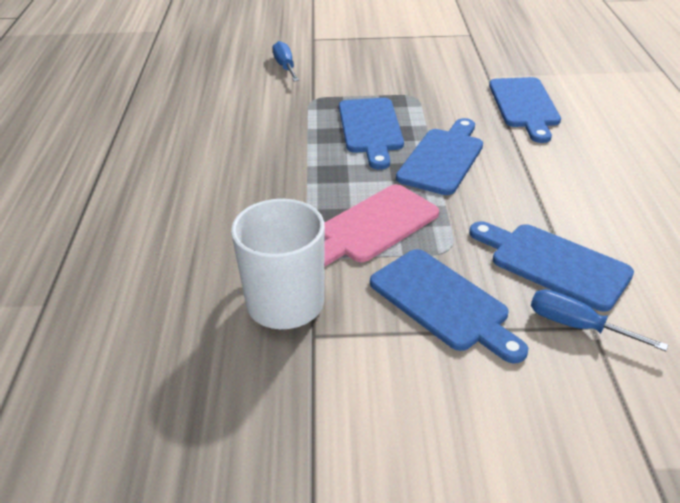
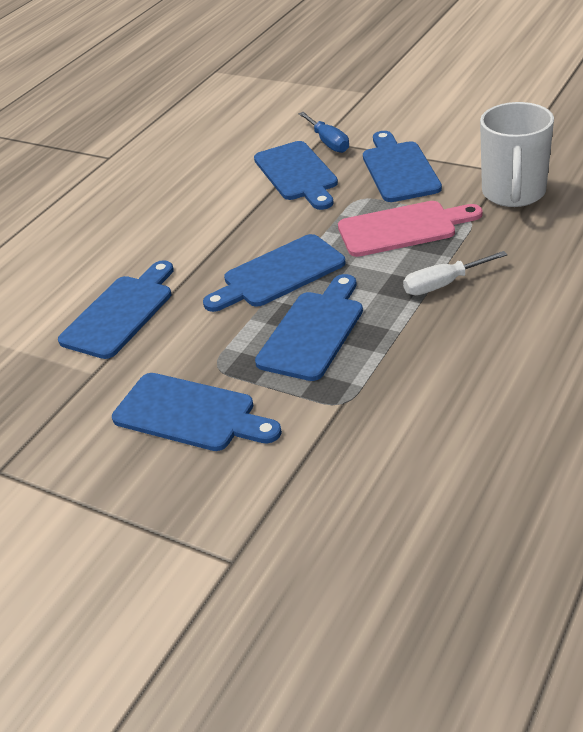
camera: 145 degrees left, 0 degrees up
(285, 66) = (332, 493): blue screwdriver -> none
(298, 184) = (443, 284): none -> white screwdriver
(400, 74) = (190, 414): none -> blue cutting board

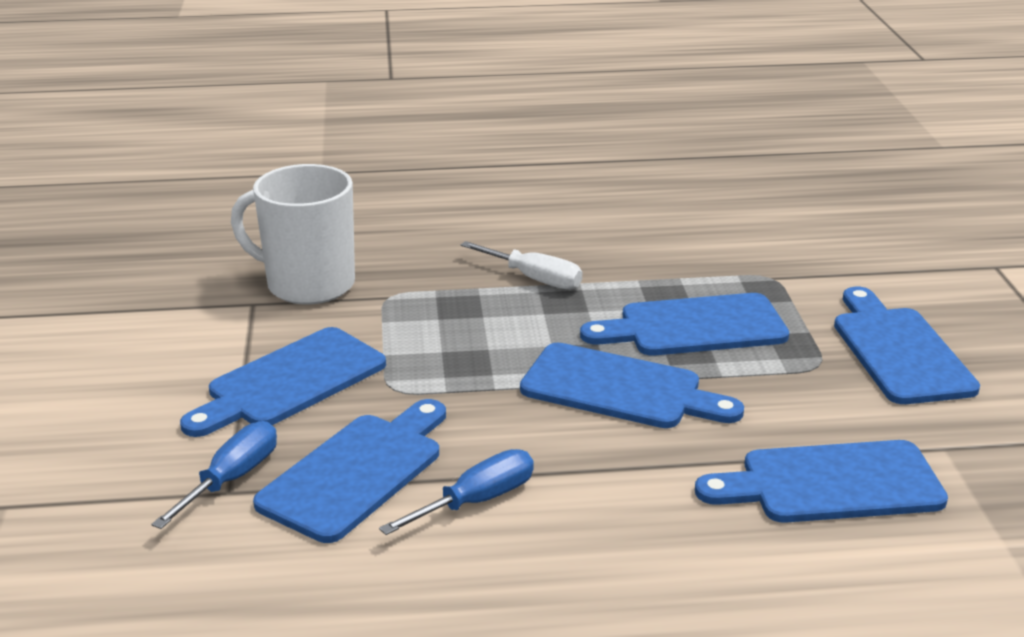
camera: 130 degrees left, 10 degrees down
(238, 200) = (476, 501): none -> blue screwdriver
(402, 228) = (443, 334): pink cutting board -> none
(513, 193) = (308, 284): white mug -> white mug turned 135 degrees counterclockwise

